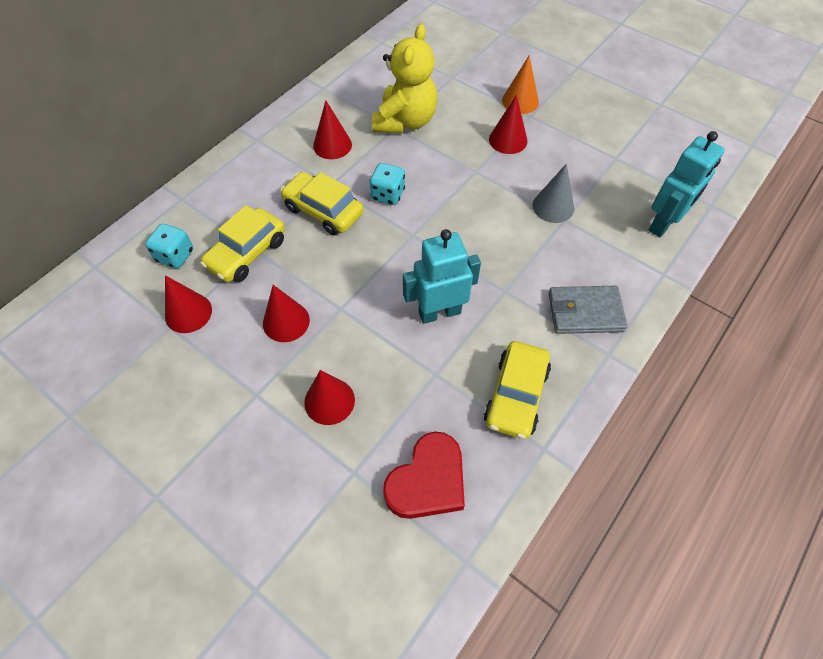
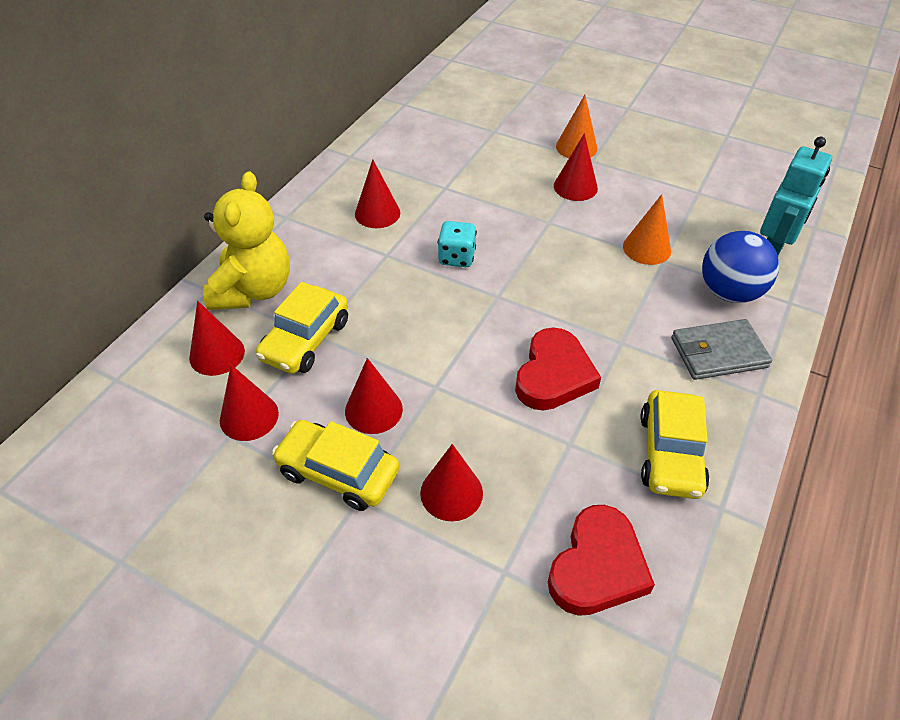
camera: 10 degrees left, 10 degrees down
(175, 256) = (217, 354): turquoise dice -> red cone
(323, 211) = (386, 283): yellow car -> yellow car (338, 472)
(405, 121) = (454, 180): yellow teddy bear -> yellow teddy bear (253, 290)
(439, 312) = (553, 375): turquoise robot -> red heart
(553, 206) = (646, 248): grey cone -> orange cone
(612, 257) = (729, 292): none -> blue ball

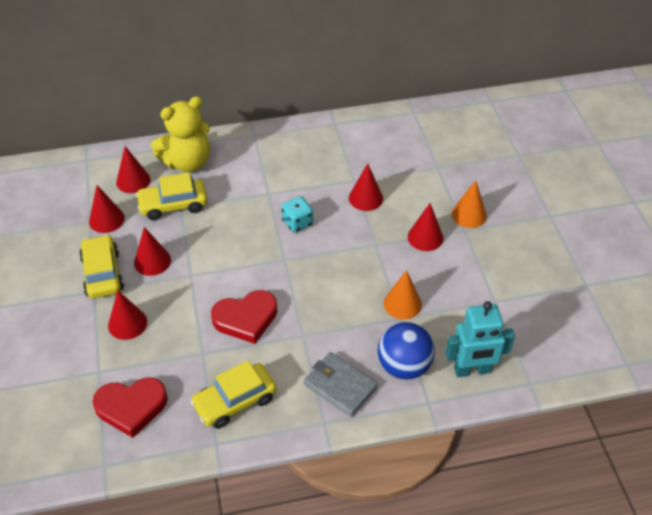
camera: 50 degrees right, 0 degrees up
(377, 213) = (298, 167): red cone -> red cone (366, 198)

